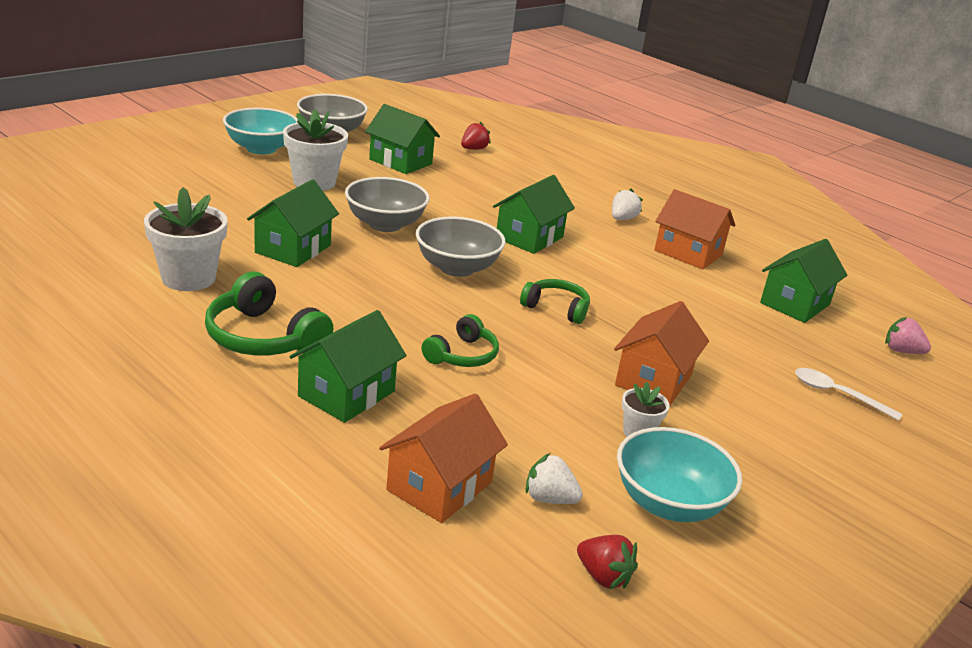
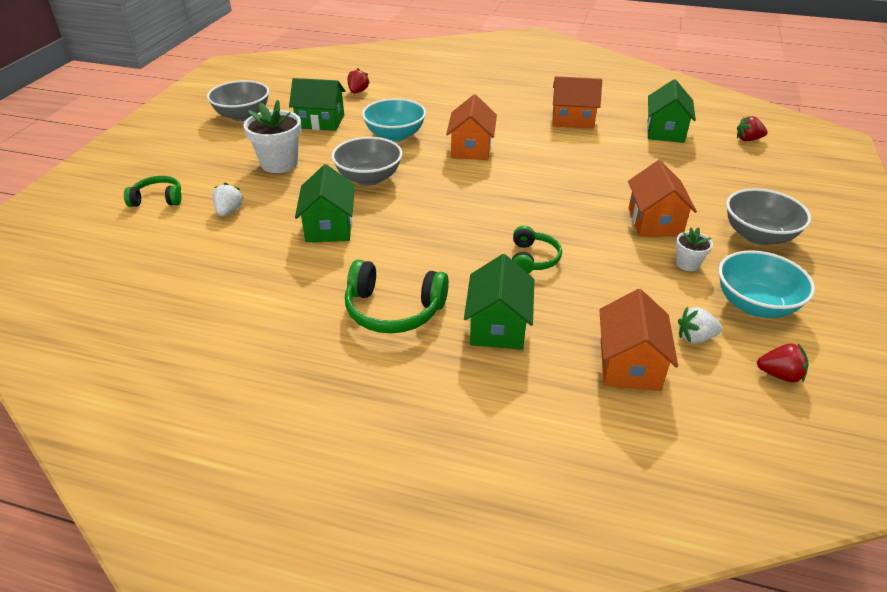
camera: 25 degrees left, 10 degrees up
(188, 278) = (282, 287): white flower pot -> none
(261, 148) = (206, 150): turquoise bowl -> turquoise bowl (395, 135)
(457, 268) = (454, 192): grey bowl -> grey bowl (758, 236)
(529, 237) = (471, 148): green house -> orange house
(556, 308) = (546, 196): green headphones -> green headphones (158, 199)
(622, 219) = (509, 110): white strawberry -> white strawberry (229, 211)
(837, 394) = (750, 184): white spoon -> none
(902, 351) = (748, 139): pink strawberry -> red strawberry

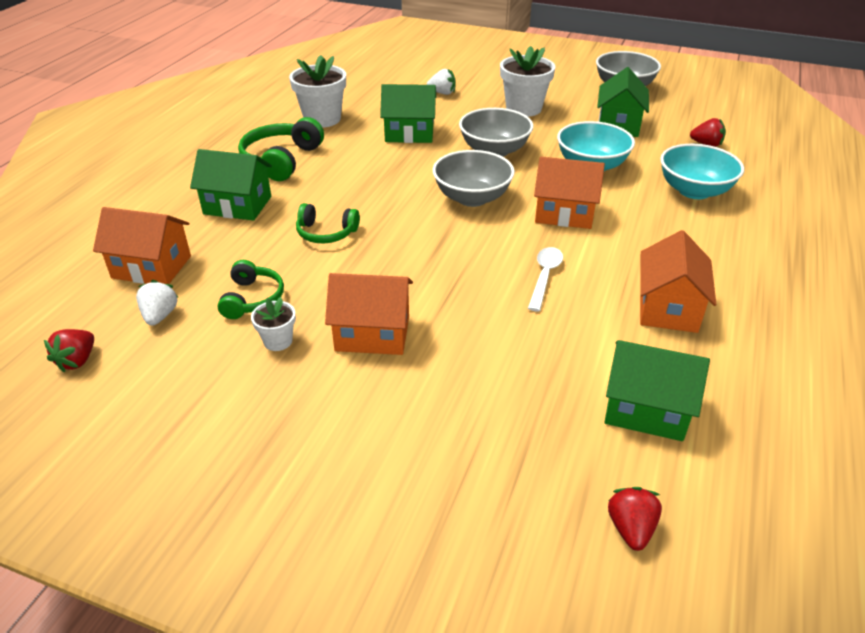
camera: 95 degrees right, 0 degrees up
(158, 199) = (465, 67): green headphones -> green headphones (252, 299)
(286, 293) = (322, 119): none -> white flower pot
(557, 157) = (545, 277): none -> white spoon
(755, 305) = (183, 377): turquoise bowl -> turquoise bowl (694, 191)
(758, 236) = (315, 429): grey bowl -> grey bowl (472, 198)

